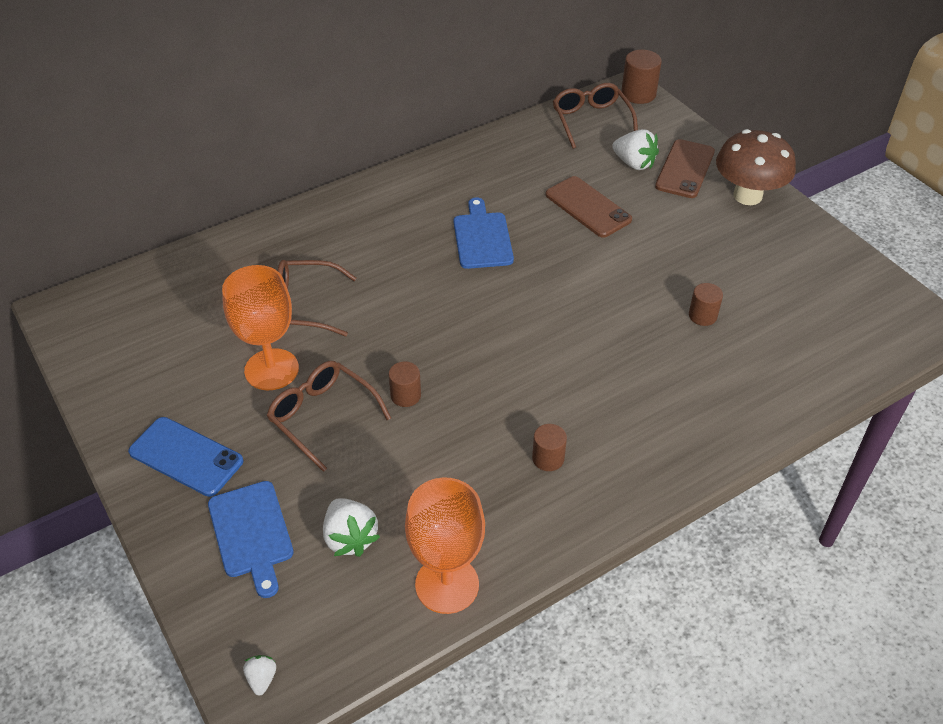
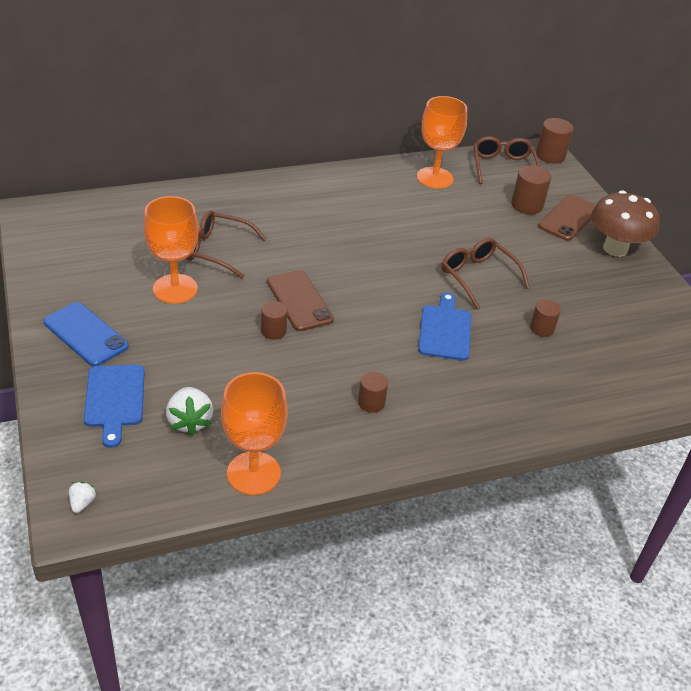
camera: 10 degrees right, 5 degrees down
(322, 416) = (202, 331): brown glasses -> brown glasses (478, 276)
(482, 238) = (379, 232): blue cutting board -> blue cutting board (445, 330)
(520, 152) = (435, 178): none -> orange goblet
(588, 207) = (475, 229): brown phone -> brown phone (299, 300)
(634, 163) = (527, 205): white strawberry -> brown cylinder

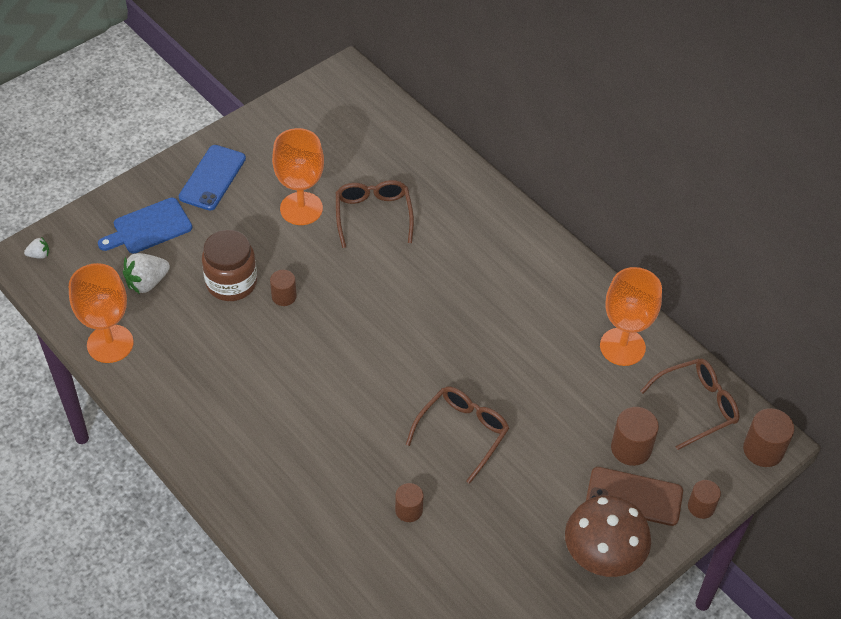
camera: 70 degrees right, 10 degrees up
(233, 360) = (231, 283): none -> brown jar
(299, 300) = (337, 300): brown phone -> none
(371, 403) = (228, 397): brown cylinder -> brown cylinder (701, 507)
(445, 330) = (358, 426): blue cutting board -> none

